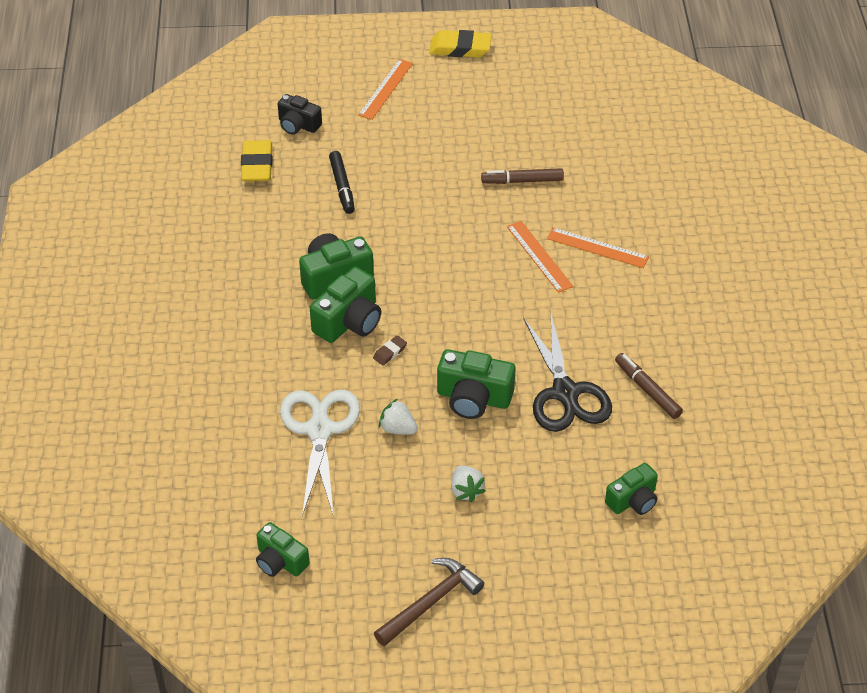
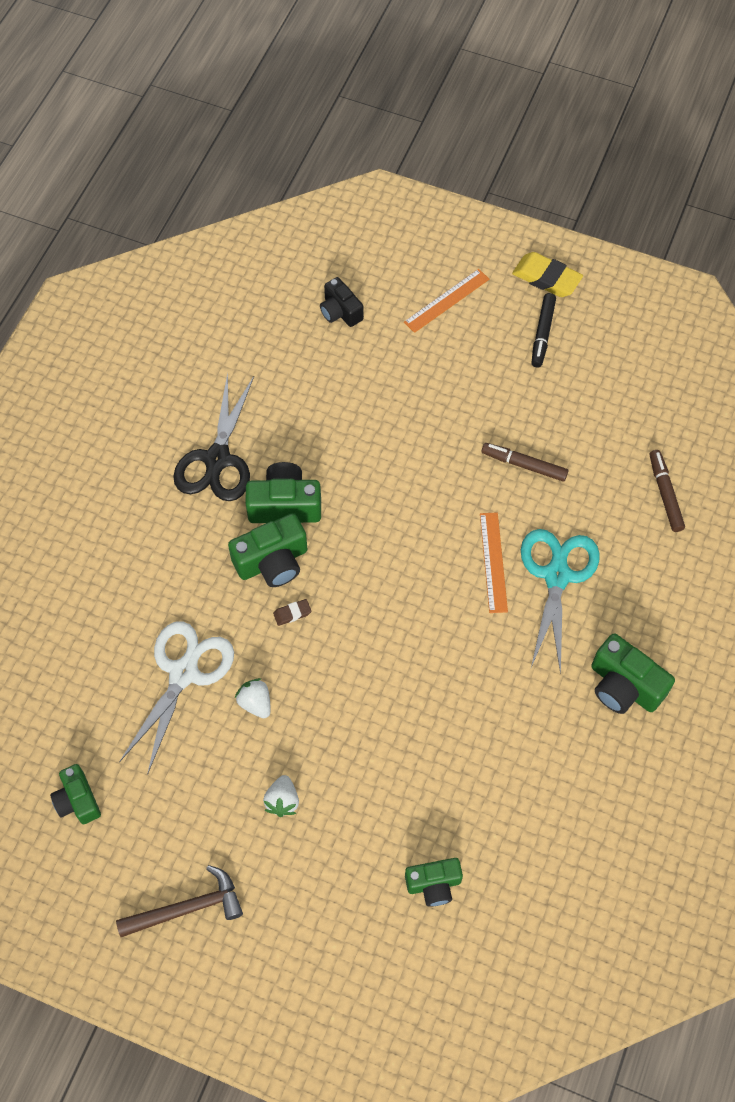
camera: 25 degrees right, 15 degrees up
(257, 165) = (278, 344): yellow eraser -> none
(342, 187) = (345, 402): black marker -> black marker (542, 334)
(473, 398) = (343, 700): green camera -> green camera (624, 686)
(565, 392) = (434, 732): black scissors -> black scissors (217, 459)
(597, 248) = (556, 576): orange ruler -> turquoise scissors
(647, 390) = (516, 764): brown marker -> brown marker (665, 494)

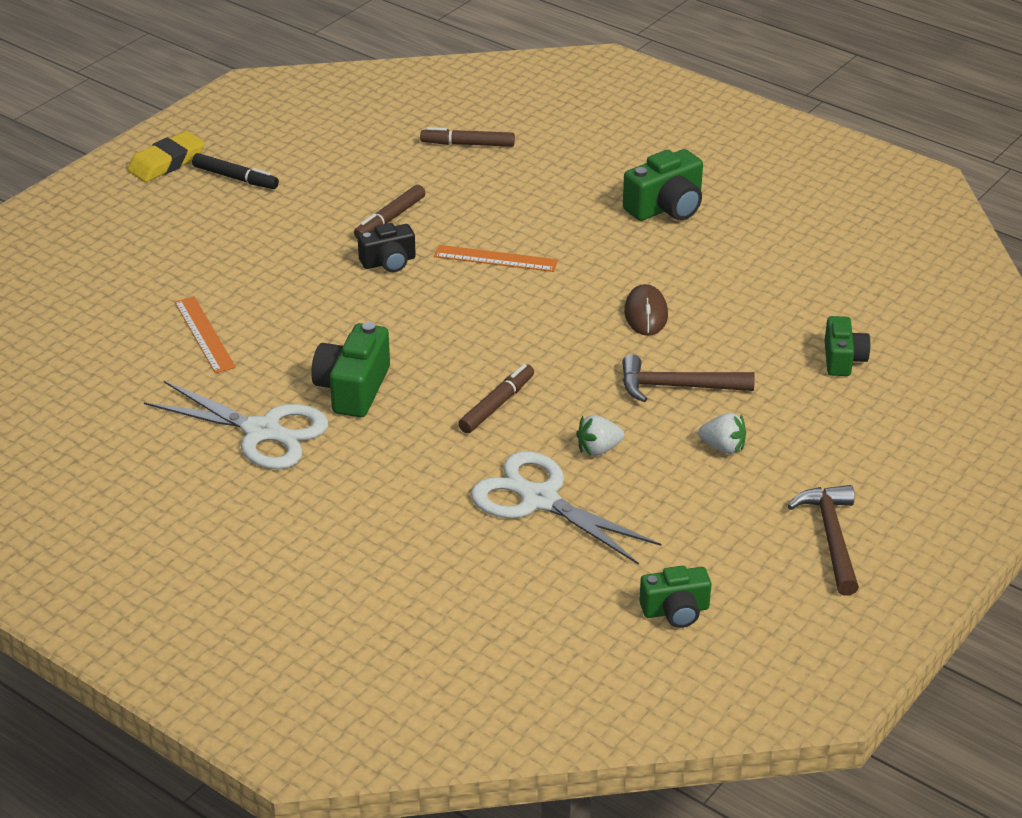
camera: 75 degrees left, 25 degrees down
(217, 459) = (262, 431): black scissors -> white scissors
(272, 562) = (423, 409): green camera -> none
(292, 613) = (497, 405): brown eraser -> brown marker
(340, 312) = (113, 306): black camera -> black camera (389, 262)
(354, 748) = (677, 387): none -> brown hammer
(446, 300) = (150, 230): orange ruler -> orange ruler (204, 334)
(451, 702) = (646, 313): none -> brown mouse
(556, 576) = (529, 223): turquoise scissors -> none

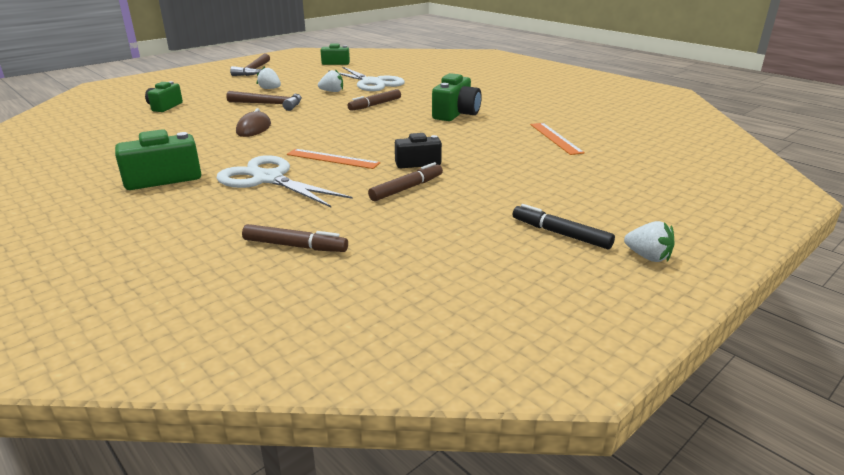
camera: 170 degrees left, 10 degrees down
(167, 162) = (647, 257): yellow eraser -> white strawberry
(262, 431) = (509, 105): white scissors -> white scissors (268, 179)

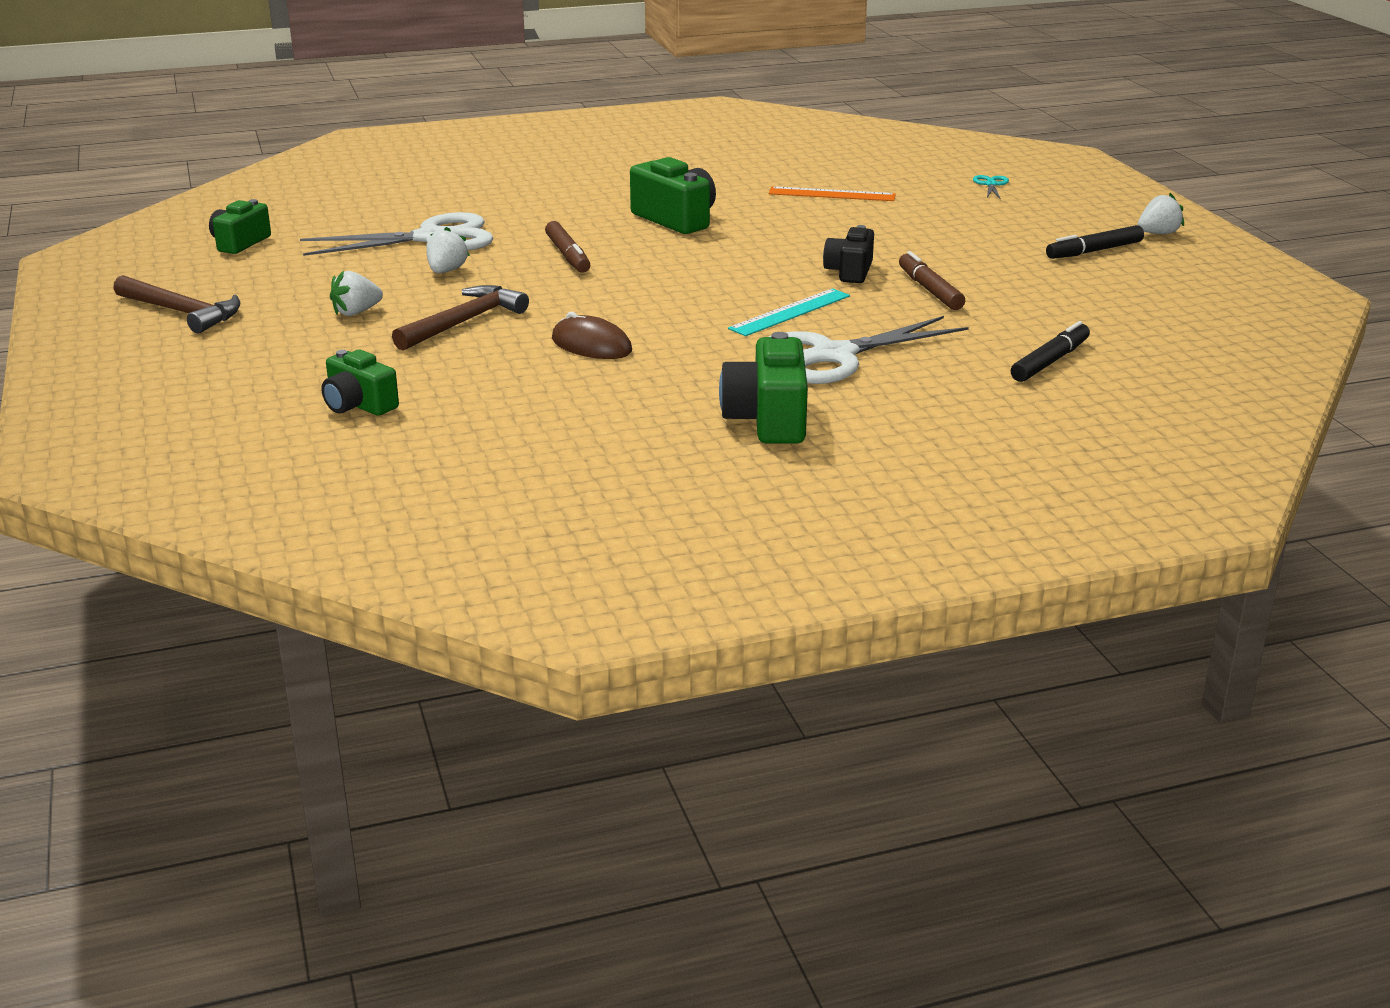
camera: 65 degrees left, 0 degrees up
(295, 246) = (1050, 361): brown marker -> black marker
(332, 159) = (790, 312): orange ruler -> turquoise ruler
(659, 177) = (991, 184): none -> turquoise scissors

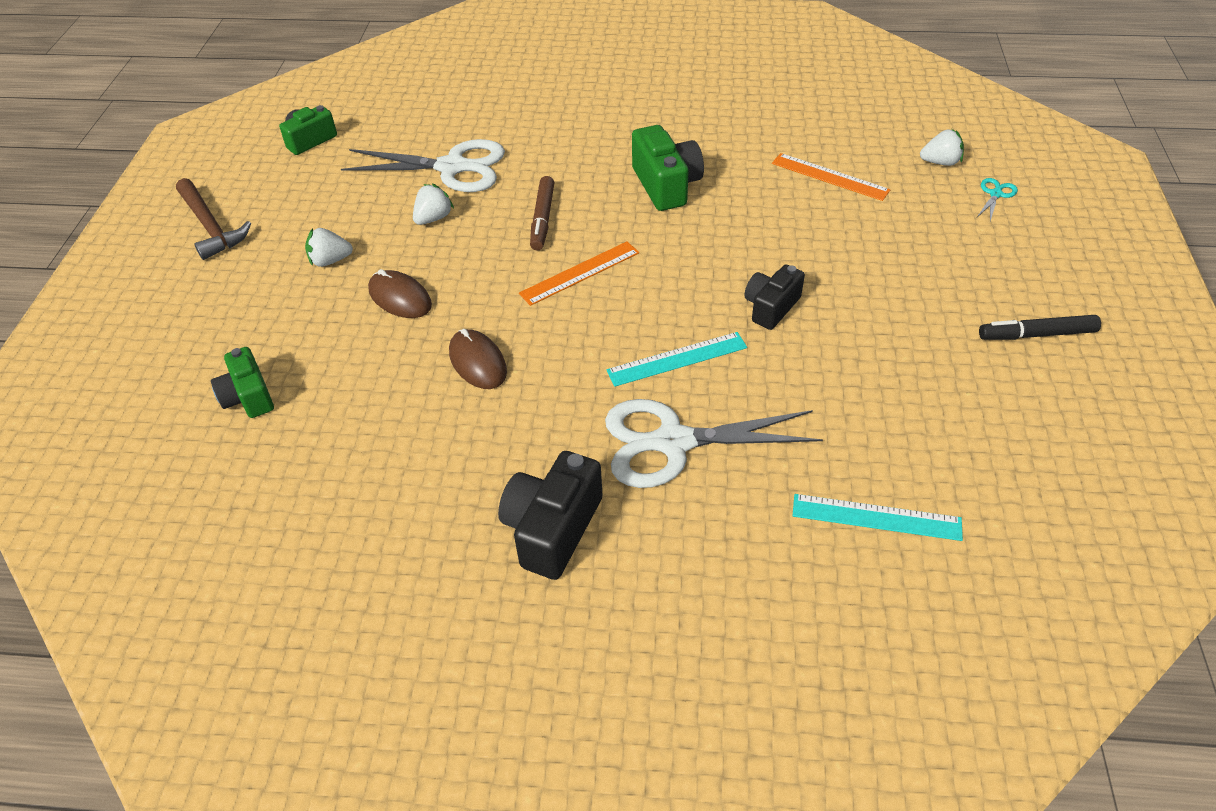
camera: 25 degrees right, 20 degrees up
(463, 322) = (400, 298): brown hammer -> brown mouse
(642, 280) = (580, 273): none -> orange ruler
(768, 419) = (552, 528): green camera -> black camera
(930, 290) = (829, 358): brown marker -> none
(1050, 361) = (876, 517): black marker -> turquoise ruler
(1158, 233) = (1125, 320): white strawberry -> white strawberry (940, 162)

